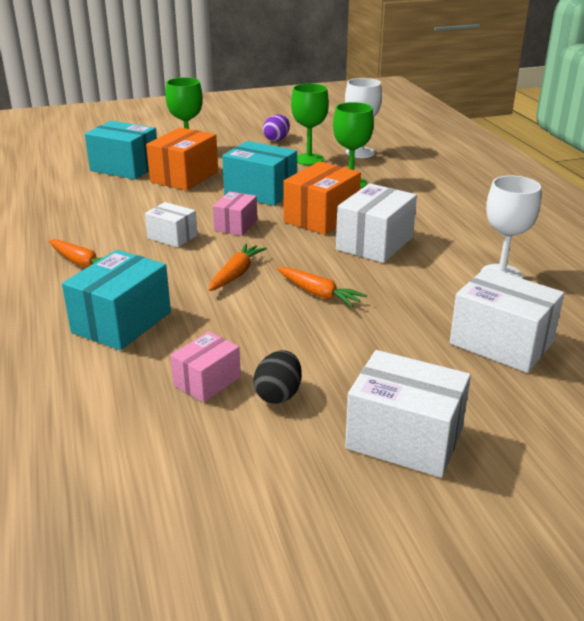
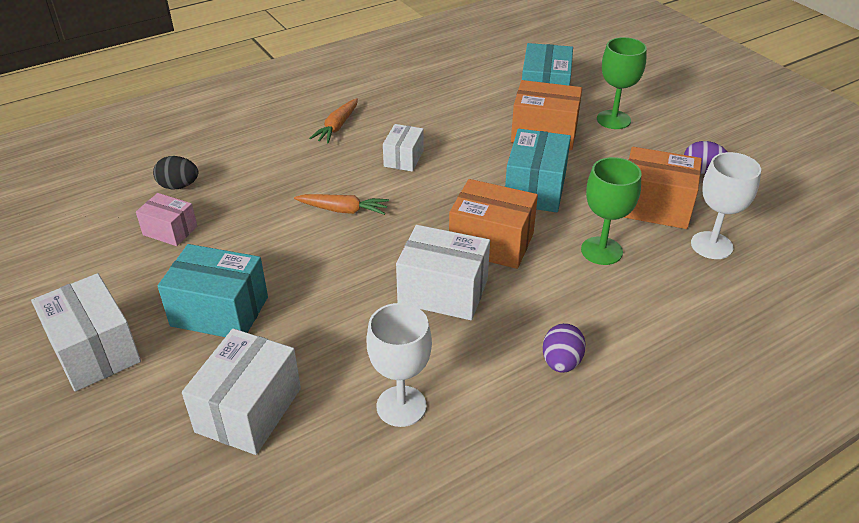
camera: 75 degrees right, 10 degrees up
(122, 322) = (248, 170): turquoise box -> turquoise box (219, 311)
(236, 225) = (444, 189): pink box -> none
(278, 394) = (153, 271): black egg -> black egg (179, 186)
(309, 159) = (654, 206): green goblet -> orange box
(318, 294) = (319, 267): orange carrot -> none
(404, 438) = (95, 351): white box -> white box turned 45 degrees counterclockwise
(463, 214) = (561, 362): none -> purple egg

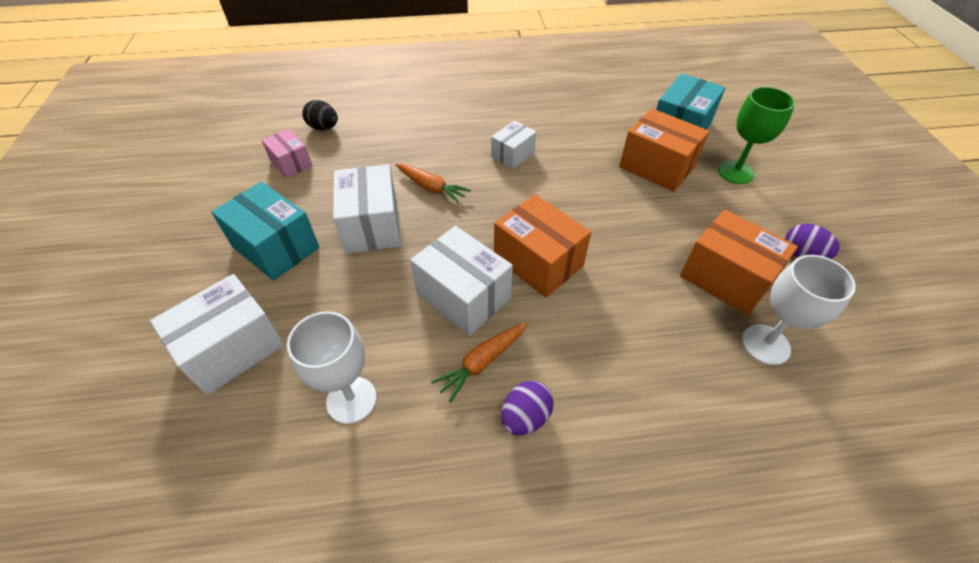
camera: 25 degrees right, 10 degrees up
(95, 351) = (169, 248): white box -> white box (372, 225)
(337, 127) = (476, 110): orange carrot -> orange carrot (482, 362)
(535, 189) = (614, 220): turquoise box -> none
(601, 251) = (640, 308): green goblet -> none

